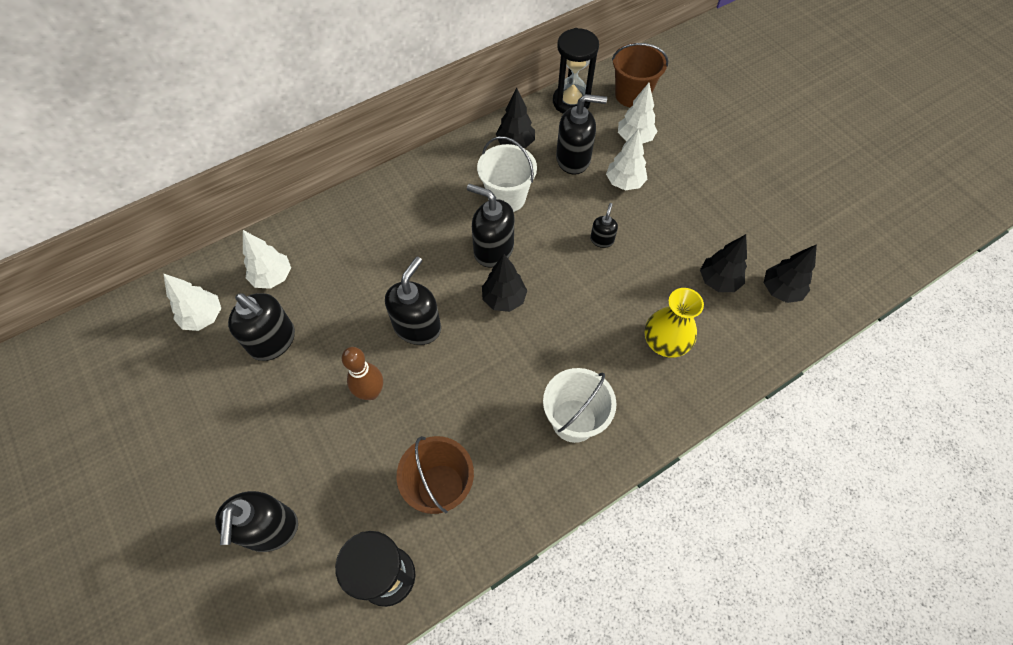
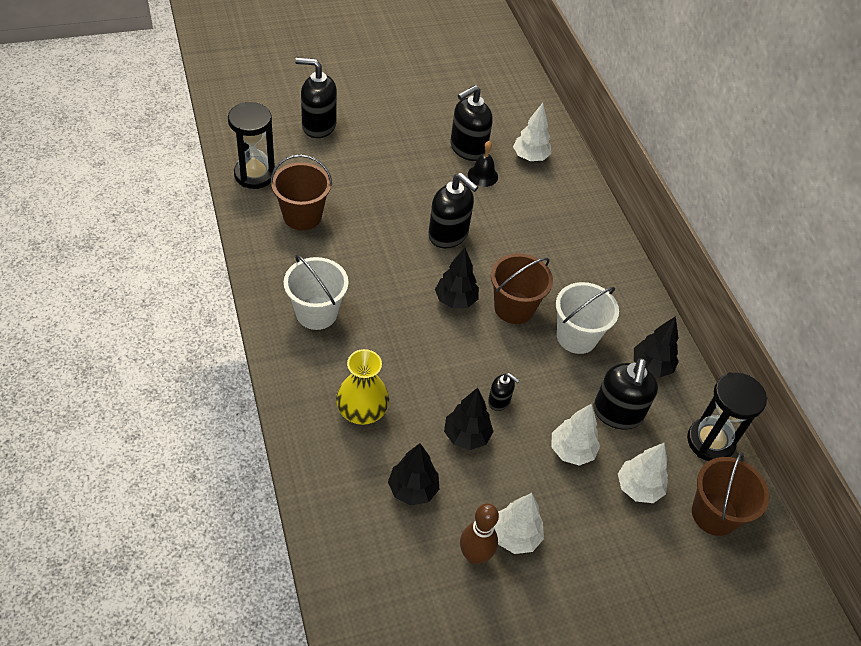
camera: 100 degrees right, 10 degrees down
(203, 317) = (504, 115): white tree -> white tree (515, 536)
(315, 316) = (482, 175): none -> black bell
(371, 392) = (399, 194): brown bowling pin -> brown bowling pin (474, 556)
(493, 250) = (514, 308): black soap dispenser -> brown bucket
(780, 290) = (379, 548): black tree -> black tree (466, 436)

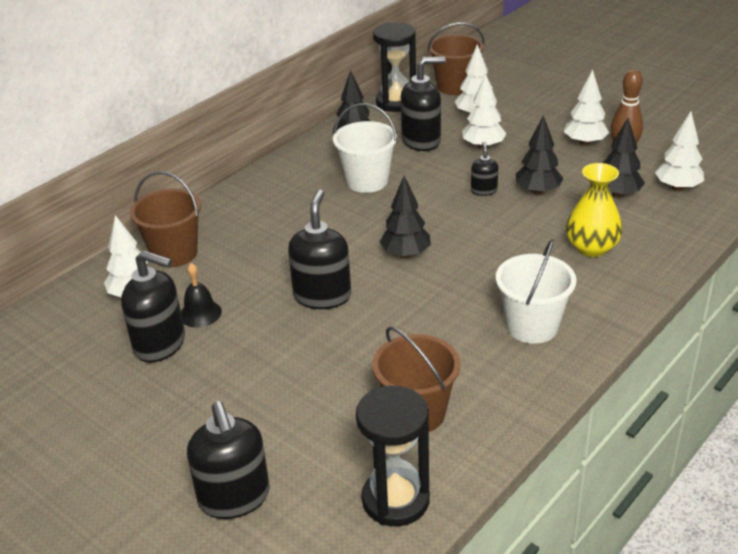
camera: 115 degrees left, 15 degrees down
(382, 544) = (677, 188): none -> white tree
(514, 308) = (374, 221): brown bucket -> brown bucket (174, 253)

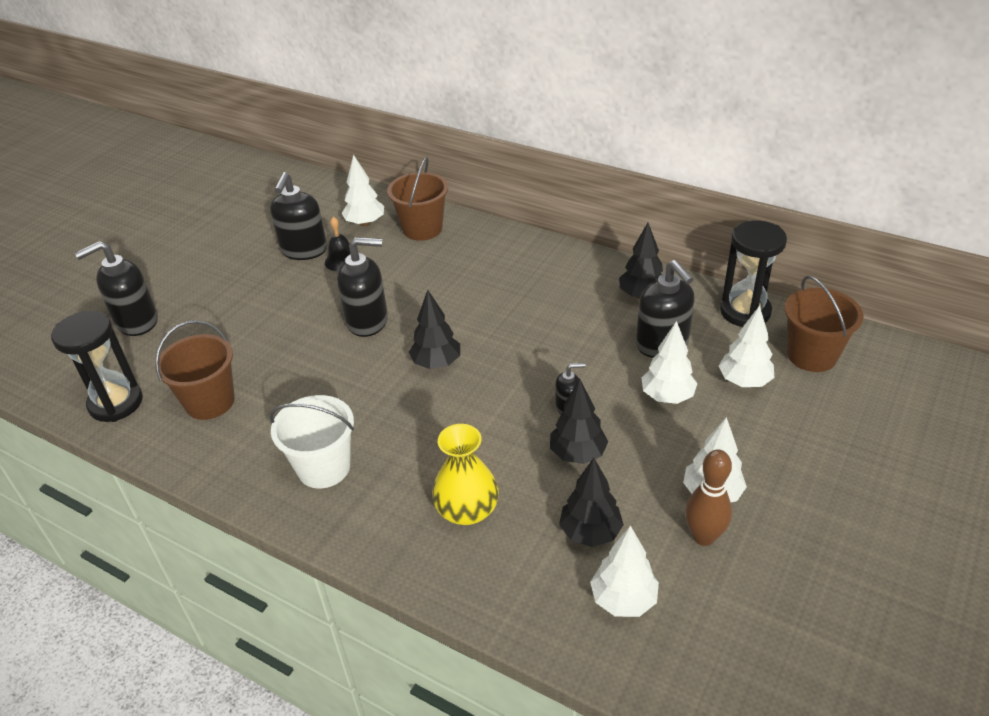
camera: 80 degrees right, 5 degrees up
(367, 181) = (564, 317): white bucket -> none

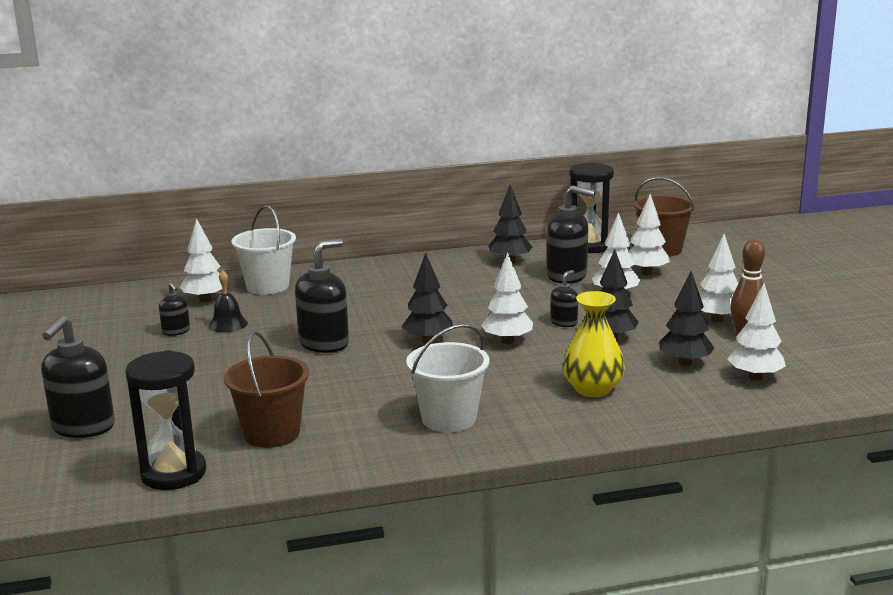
camera: 45 degrees left, 20 degrees down
(304, 250) = (176, 331): black soap dispenser -> black soap dispenser, size x0.52
(422, 229) = (267, 286): brown bucket -> white bucket
(491, 402) = (507, 341): none -> white tree

